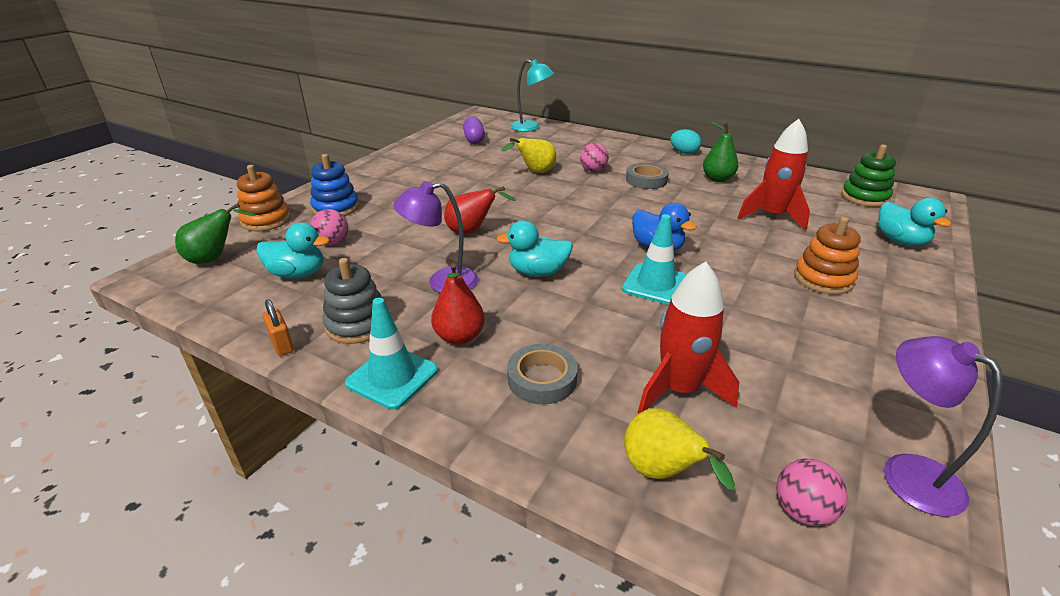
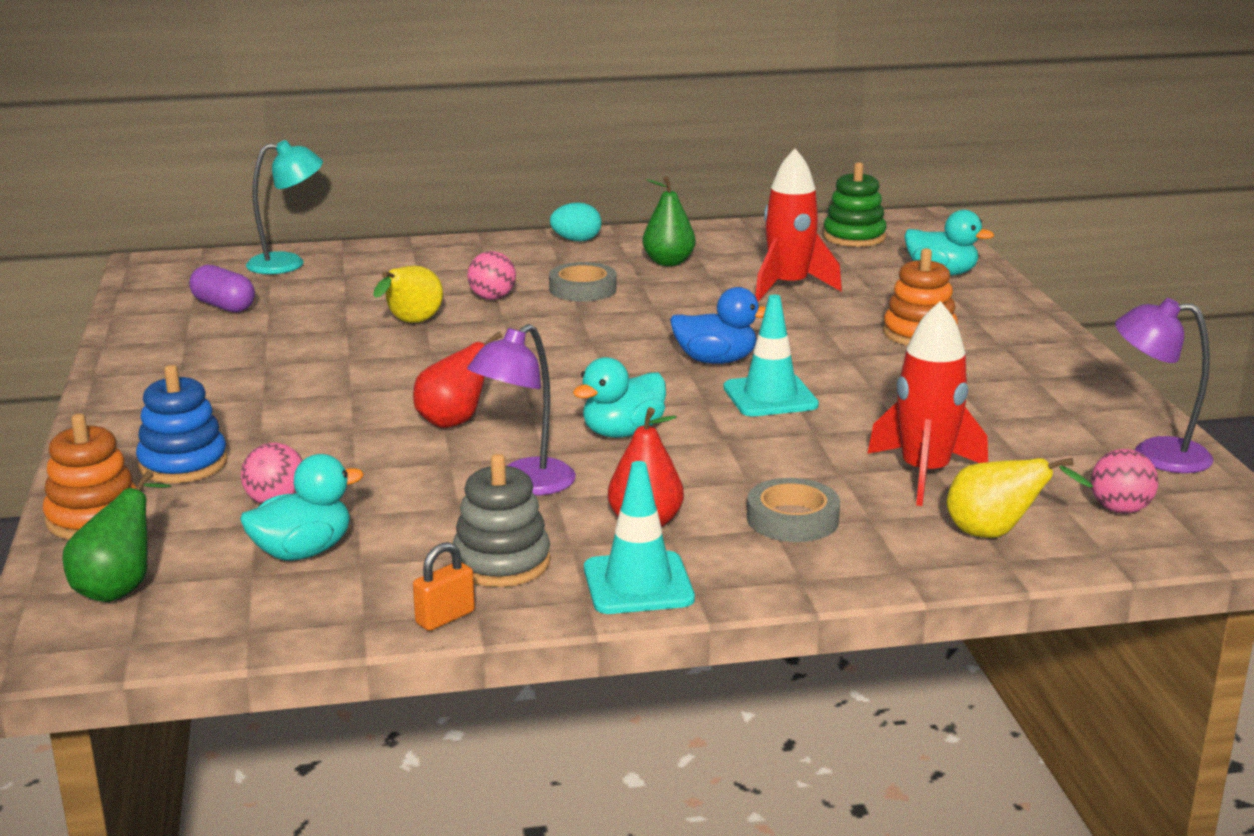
camera: 40 degrees left, 10 degrees down
(282, 344) = (445, 618): orange padlock -> orange padlock turned 60 degrees counterclockwise

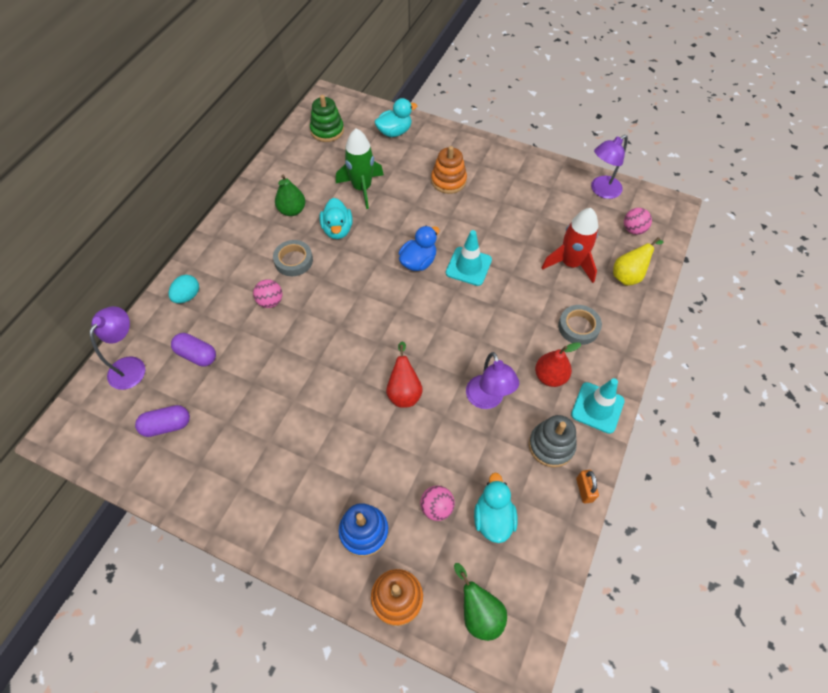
camera: 55 degrees left, 35 degrees up
(288, 263) = (131, 366): turquoise lamp -> purple lamp
(348, 288) = (197, 355): none -> purple capsule
(411, 323) = (272, 352): yellow pear -> none
(576, 240) = (227, 227): turquoise egg -> turquoise egg (187, 296)
(622, 432) = (463, 337): turquoise duck -> turquoise duck (337, 230)
(788, 287) = (362, 188): red rocket -> green rocket

